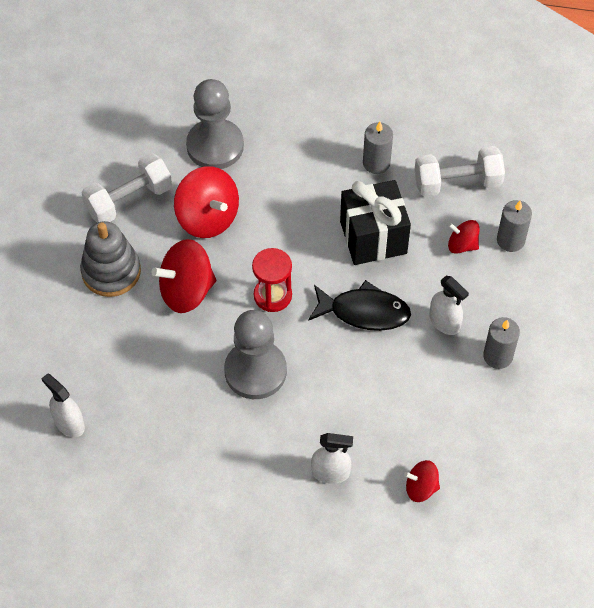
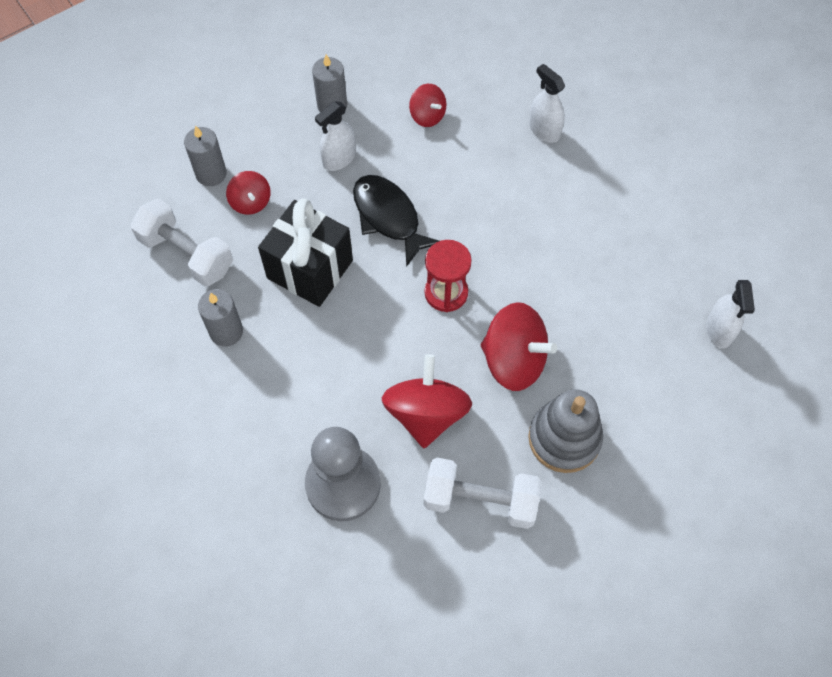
camera: 135 degrees left, 5 degrees up
(255, 371) = (524, 245): grey pawn -> none
(421, 488) = (491, 71): red spinning top -> red spinning top (427, 115)
(444, 322) = (339, 159): white spray bottle -> white spray bottle turned 135 degrees counterclockwise

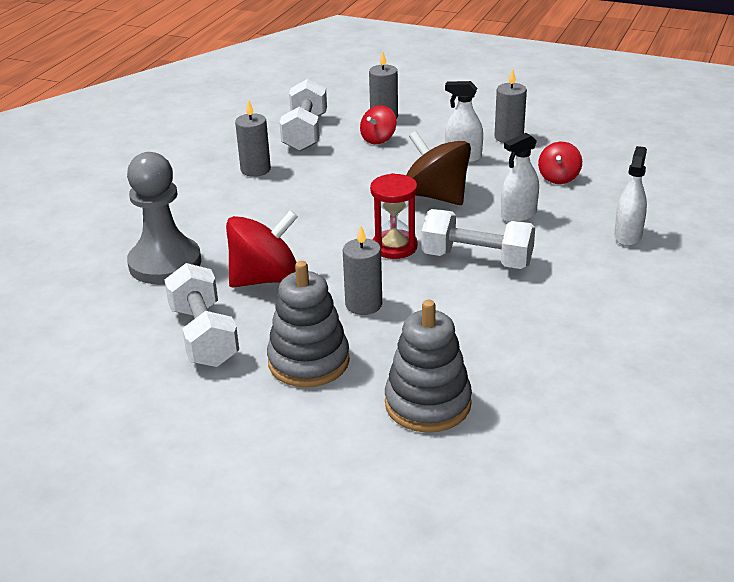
camera: 60 degrees right, 30 degrees down
(310, 269) = (347, 181): black gift -> none
(388, 217) = (436, 196): black fish -> brown spinning top
(506, 247) = (477, 260): none -> white dumbbell
(514, 360) = (363, 304): red spinning top -> grey candle
(662, 385) = (428, 404): none -> grey stacking toy
(719, 330) = (536, 421): white spray bottle -> white spray bottle (518, 215)

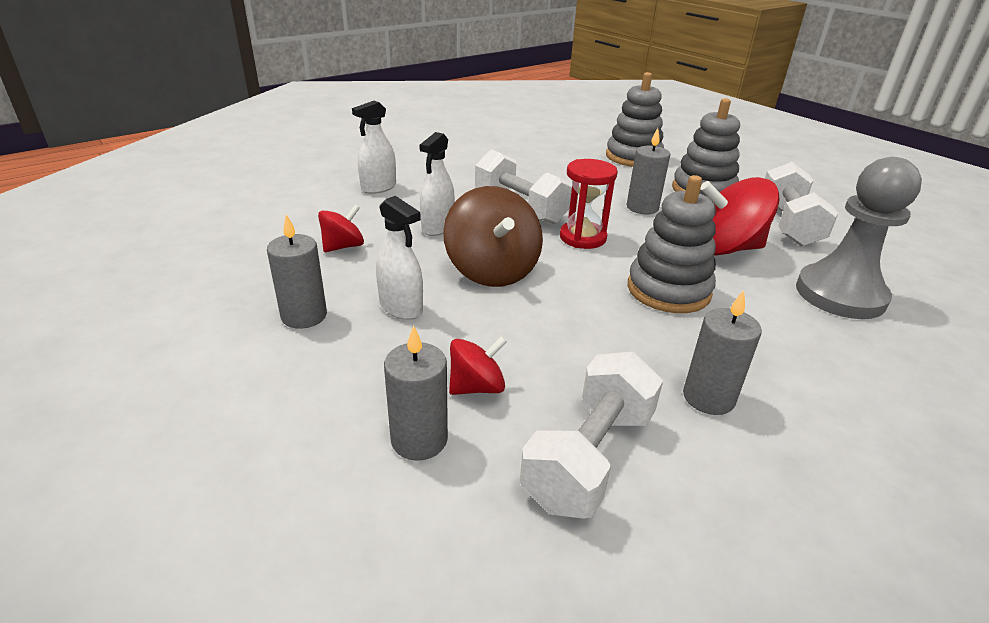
camera: 155 degrees left, 0 degrees up
(300, 223) = (668, 290): none -> grey stacking toy
(518, 215) = (437, 227): white spray bottle -> white spray bottle turned 120 degrees clockwise

